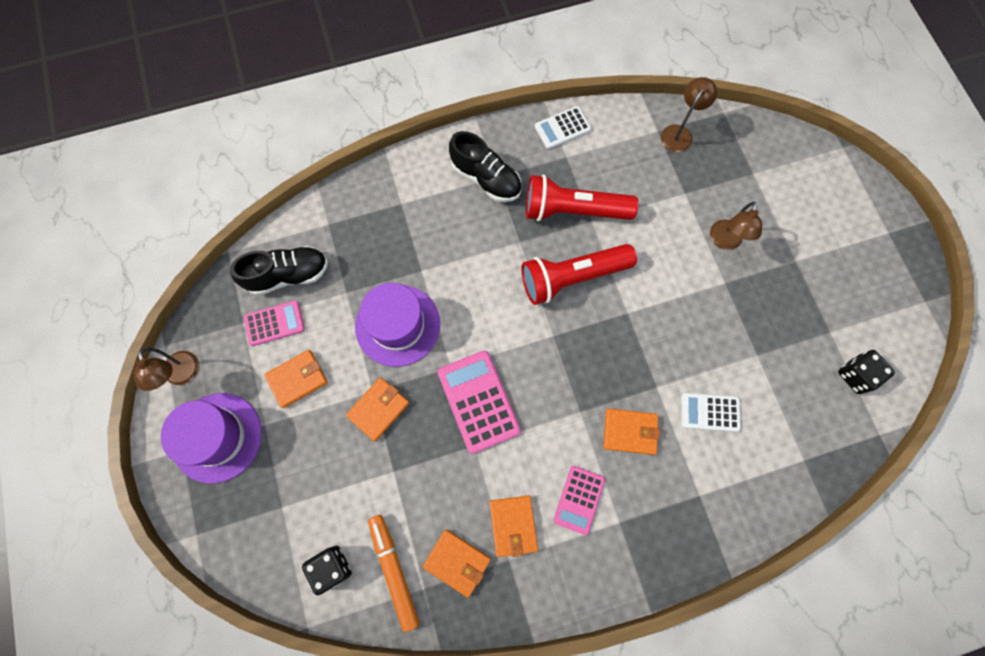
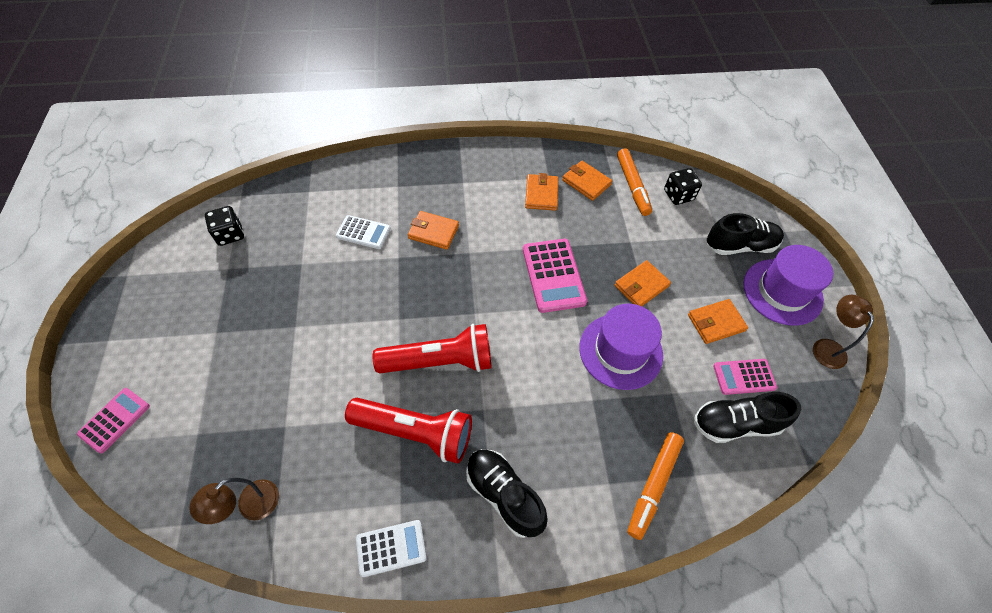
camera: 170 degrees left, 15 degrees down
(258, 496) = (740, 246): none -> black shoe
(364, 209) = (653, 485): none -> orange marker
(579, 499) = (488, 199): pink calculator -> pink calculator (115, 420)
(724, 241) = (273, 365): brown lamp -> none

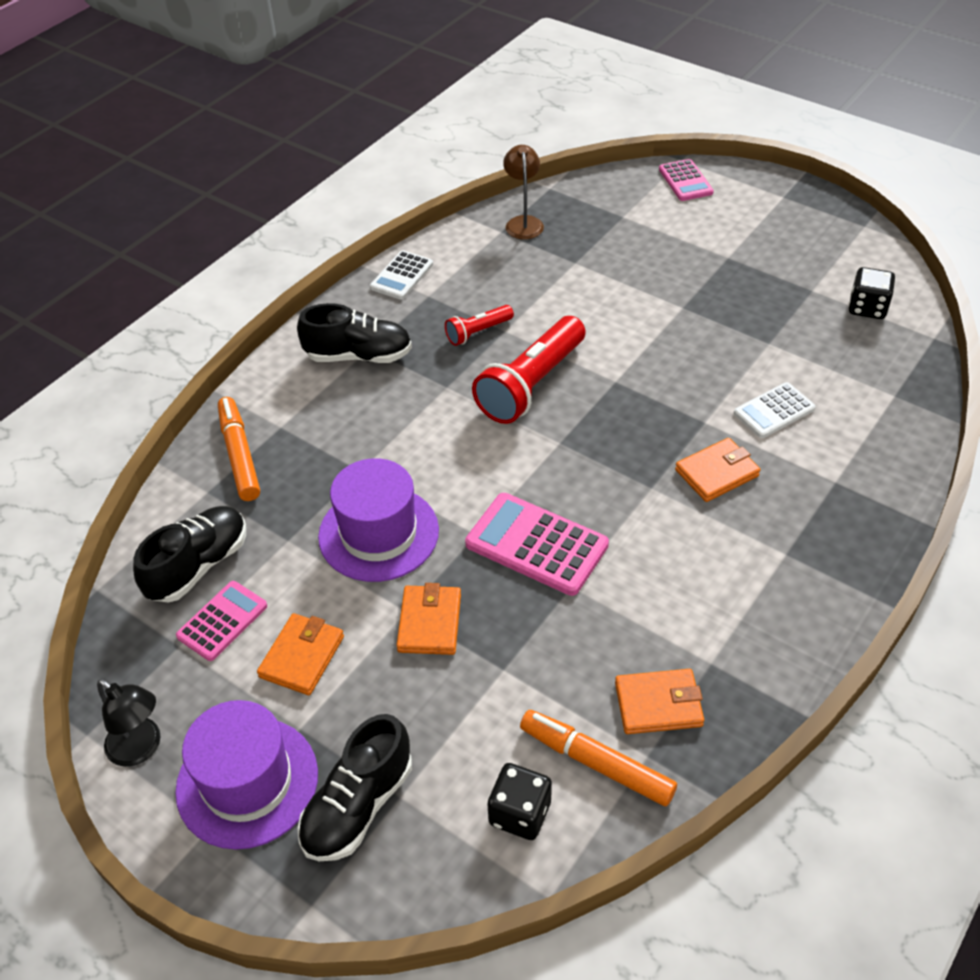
camera: 135 degrees right, 10 degrees down
(415, 432) = (478, 332): red flashlight -> red flashlight, size x0.51
(541, 194) = (684, 629): orange wallet -> none
(826, 347) = (141, 748): brown lamp -> black lamp

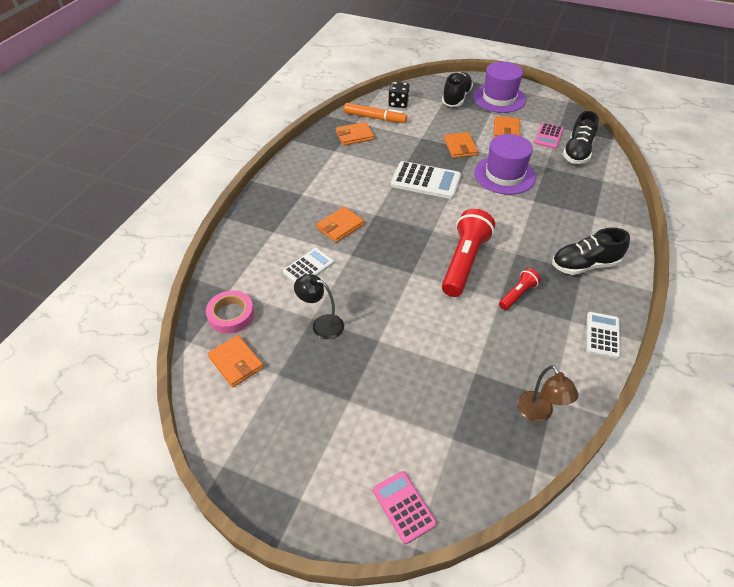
camera: 165 degrees right, 0 degrees up
(141, 748) = (544, 100): black lamp -> black lamp (321, 324)
(239, 455) = (603, 198): orange marker -> none
(536, 544) = (425, 181): pink calculator -> white calculator
(867, 308) = (236, 362): black dice -> orange wallet
(885, 362) = (231, 315): none -> pink tape

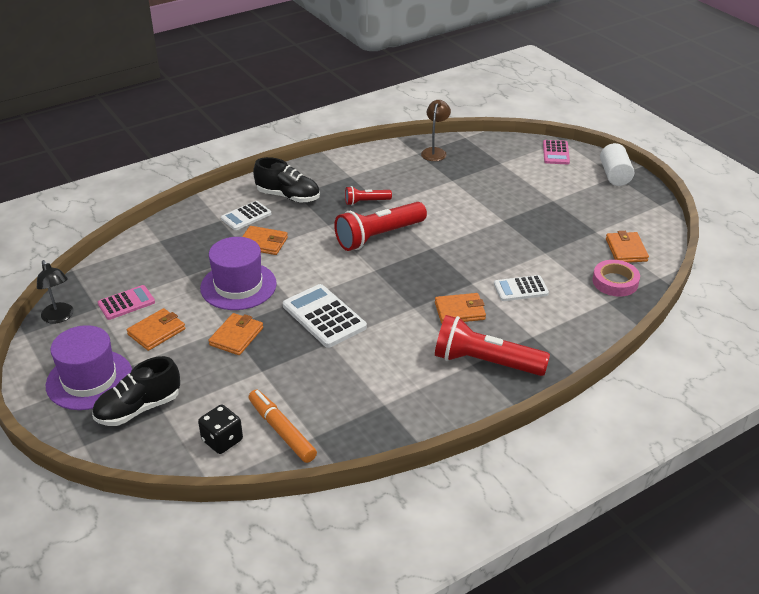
camera: 145 degrees left, 10 degrees down
(293, 199) = (485, 362): none -> red flashlight
(302, 499) = (614, 175): none -> white cylinder
(321, 324) = (540, 245): black lamp -> black lamp (59, 317)
(354, 136) = (338, 414): orange wallet -> orange wallet (263, 243)
(577, 152) = (131, 274): black shoe -> none
(602, 335) = (341, 162): white calculator -> white calculator (246, 216)

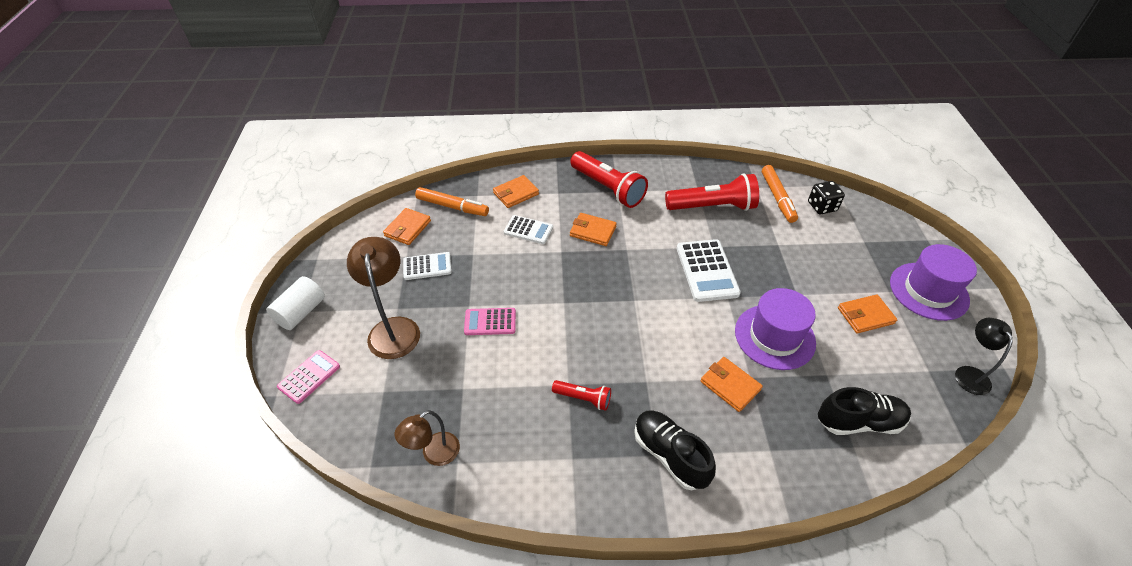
camera: 150 degrees left, 10 degrees up
(126, 303) = (896, 363): pink calculator -> pink calculator (490, 322)
(138, 409) = (884, 251): black shoe -> black shoe (859, 422)
(236, 336) = (791, 282): orange wallet -> orange wallet (516, 193)
(246, 216) = (736, 441): white calculator -> white calculator (427, 266)
(379, 236) = (604, 339): red flashlight -> red flashlight (712, 207)
(539, 190) = (393, 328): none -> brown lamp
(615, 282) = (452, 206): pink tape -> orange marker

